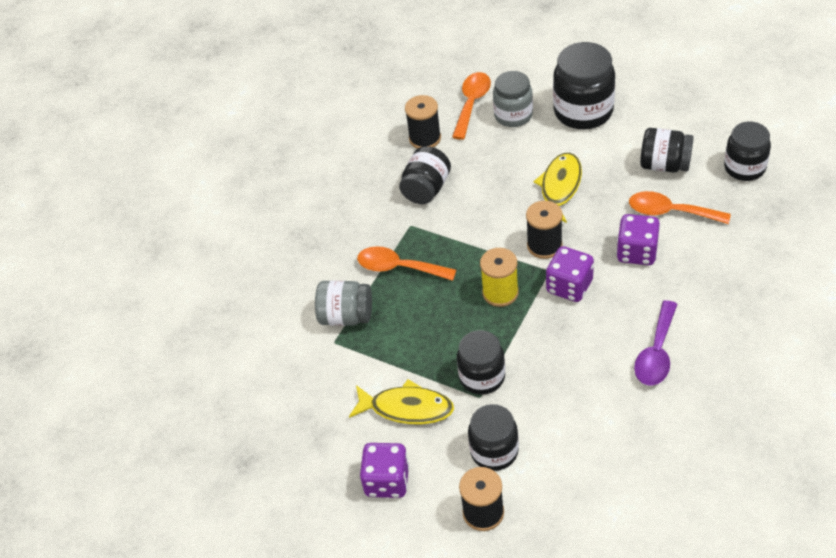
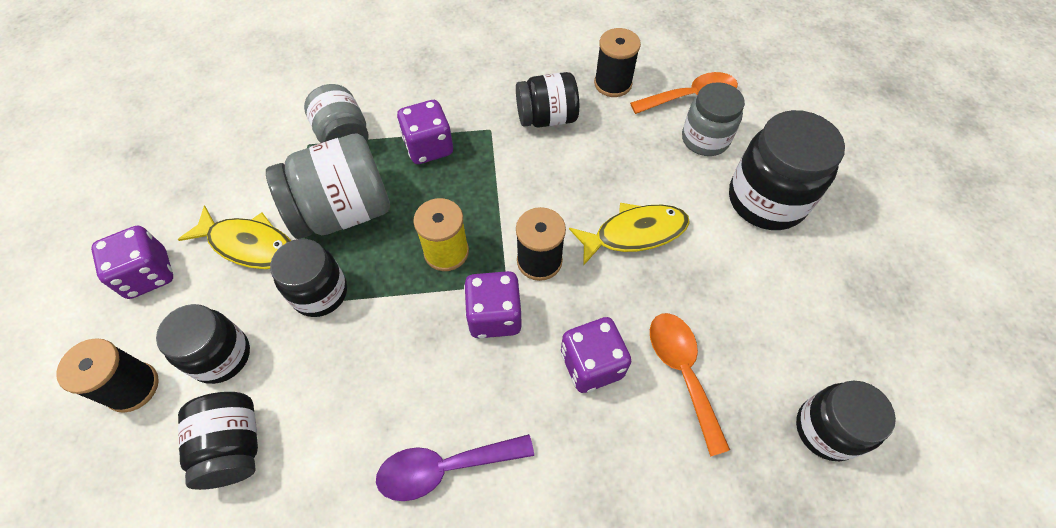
camera: 50 degrees right, 10 degrees up
(398, 267) = (429, 147): orange spoon -> purple dice
(406, 408) = (249, 245): yellow fish -> yellow fish turned 45 degrees counterclockwise
(419, 340) = (343, 211): none -> grey jar
(664, 165) = (754, 327): black jar -> black jar (234, 446)

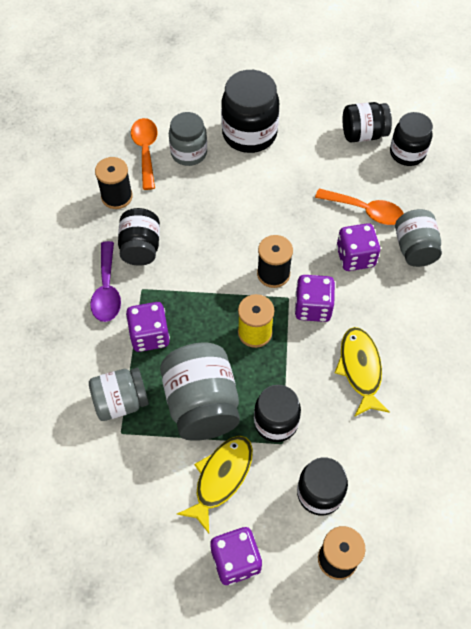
camera: 80 degrees left, 0 degrees up
(234, 446) = (389, 480): black jar -> black jar (363, 134)
(444, 468) = (414, 349): purple spoon -> purple spoon (107, 290)
(630, 456) = (414, 249): none -> grey jar
(634, 233) = (261, 213): yellow fish -> yellow fish (360, 369)
(682, 372) = (366, 211): orange spoon -> orange spoon turned 150 degrees counterclockwise

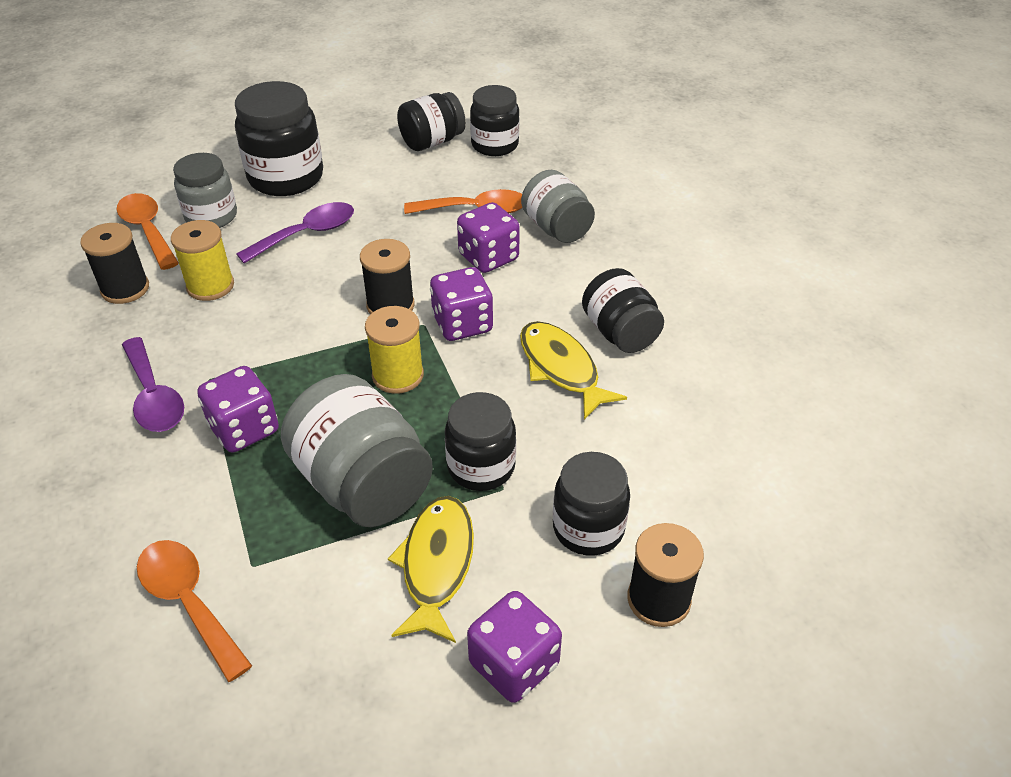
camera: 25 degrees left, 15 degrees down
(80, 441) = (189, 602): none -> orange spoon
(121, 402) = (235, 525): grey jar -> none
(140, 248) = (185, 333): black jar -> black jar (620, 333)
(168, 214) = (210, 286): none -> yellow spool
(244, 191) = (307, 234): none -> purple spoon

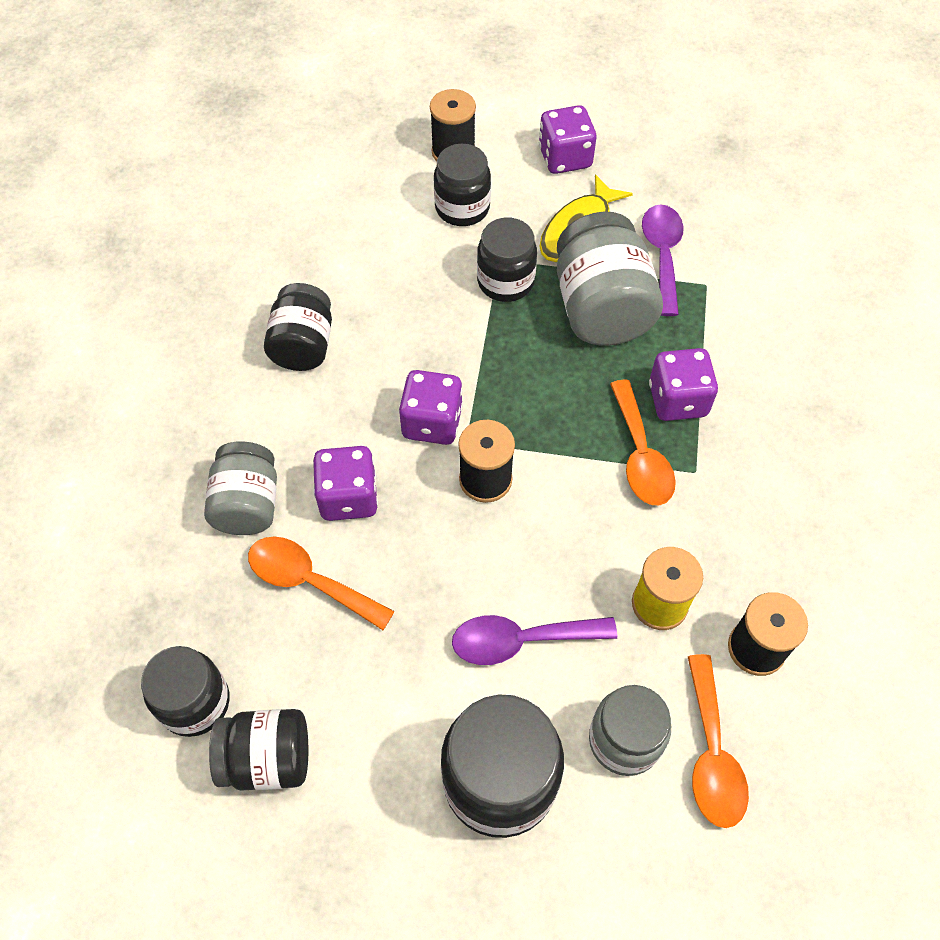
camera: 150 degrees left, 15 degrees up
(154, 397) = (750, 473): purple spoon -> purple spoon (662, 255)
(189, 602) = (757, 278): orange spoon -> orange spoon (640, 456)
(398, 375) = (523, 393): yellow spool -> none
(561, 368) = (381, 334): yellow fish -> none

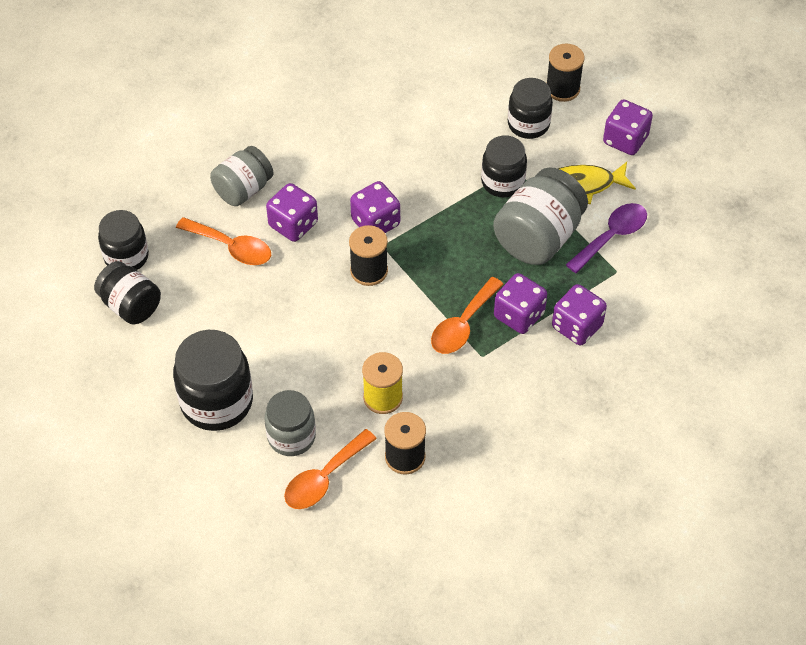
camera: 45 degrees right, 5 degrees down
(303, 345) = (356, 133): black jar -> none
(309, 581) = (232, 247): orange spoon -> orange spoon turned 135 degrees clockwise
(520, 641) = (296, 355): purple spoon -> none
(738, 366) = (577, 326): none -> purple dice

